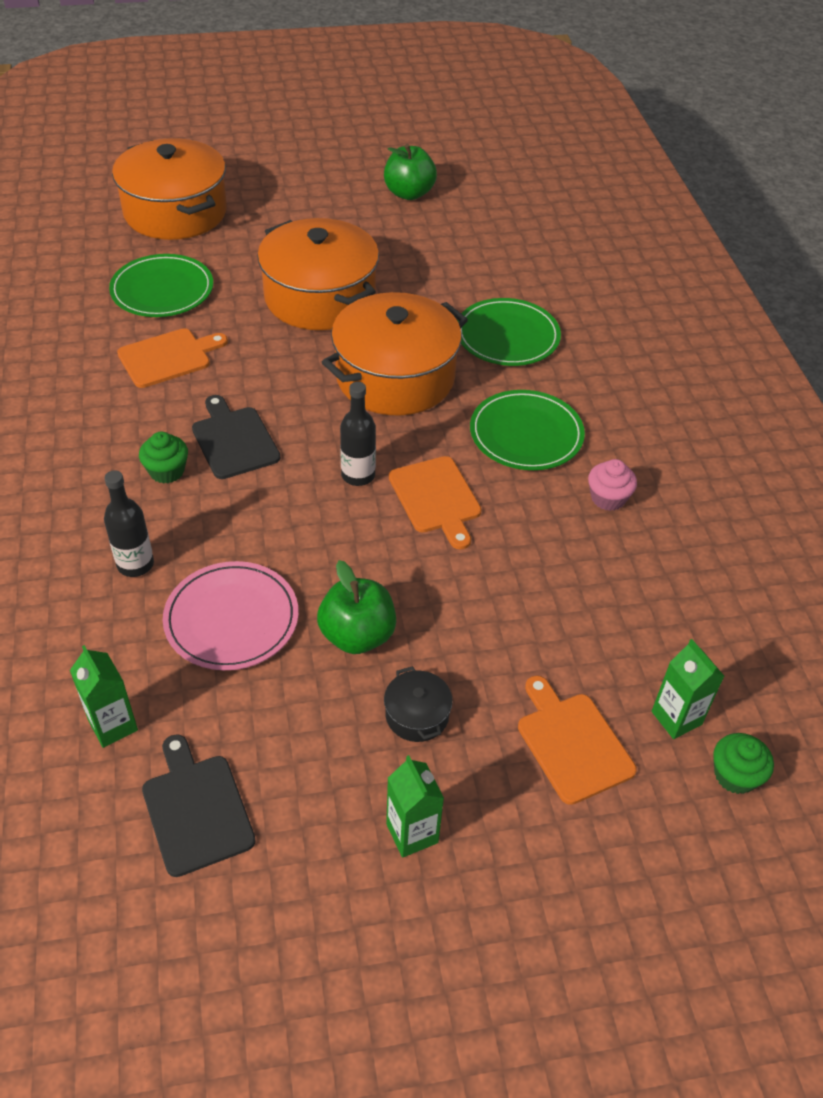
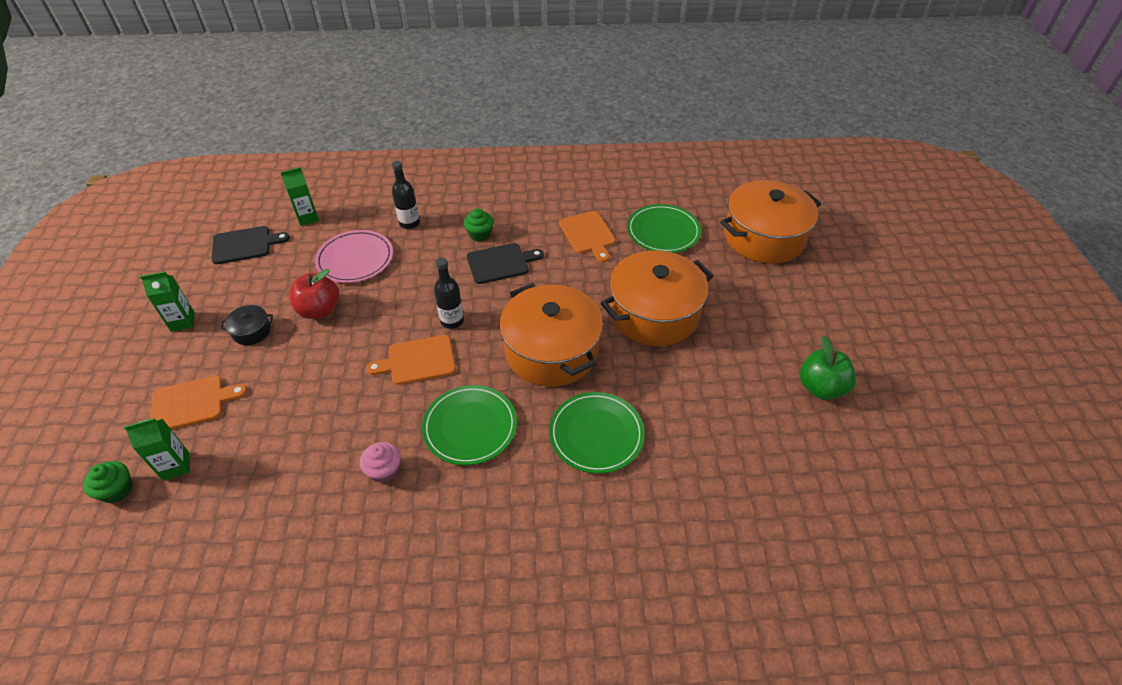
camera: 100 degrees right, 0 degrees up
(357, 635) = (319, 310): green apple -> red apple

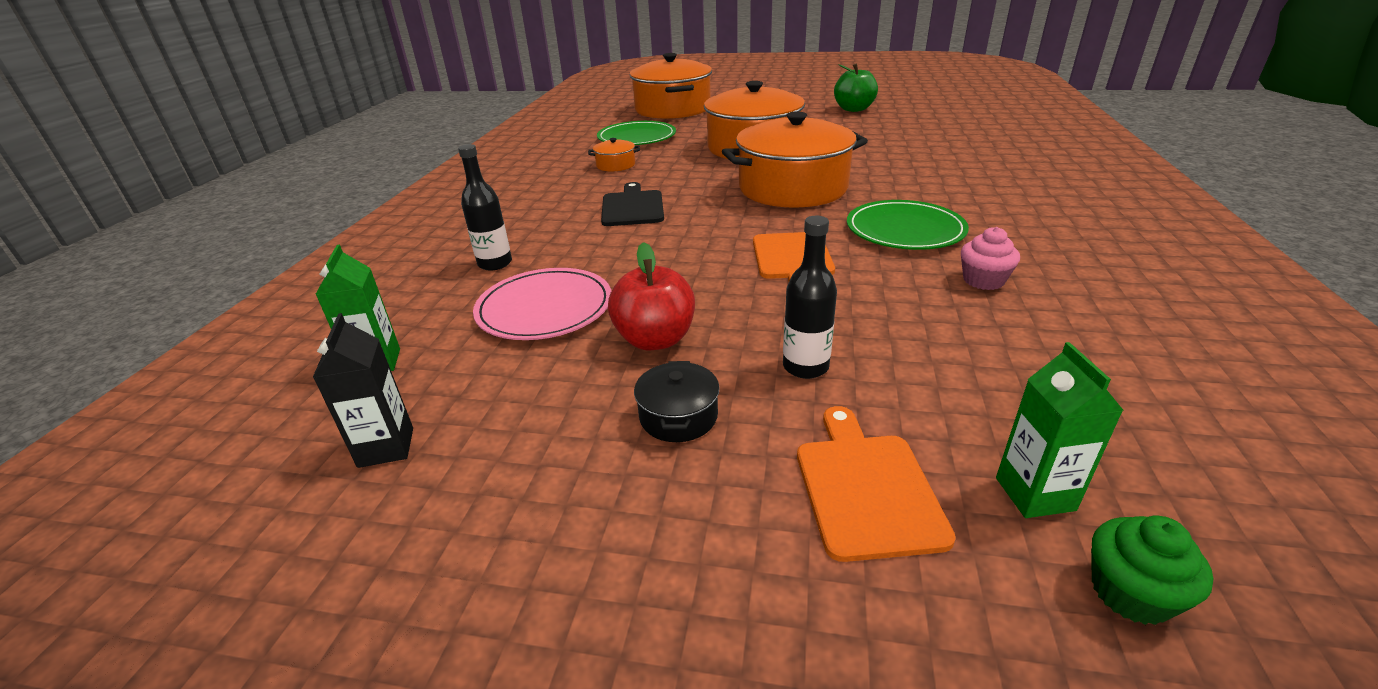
camera: 75 degrees left, 15 degrees down
(182, 322) = (600, 536): green carton -> none
(245, 245) = (386, 447): black cutting board -> black carton
(452, 321) = (725, 236): black bottle -> black bottle (805, 367)
(480, 234) = (566, 217): green cupcake -> none
(588, 234) = (615, 165): orange cutting board -> orange pot
(596, 434) = (909, 176): green plate -> none

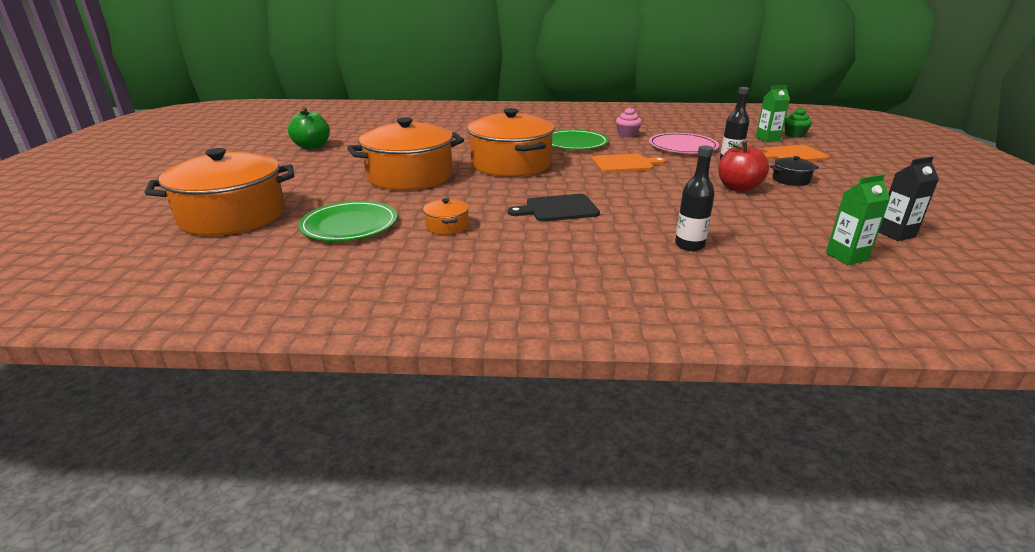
camera: 100 degrees left, 5 degrees down
(545, 308) = (735, 218): pink plate -> pink plate (682, 147)

